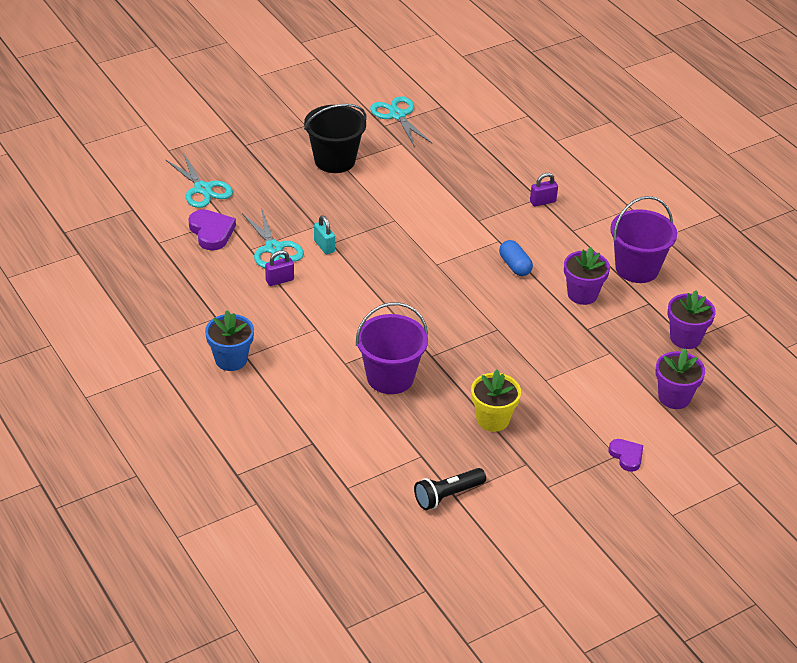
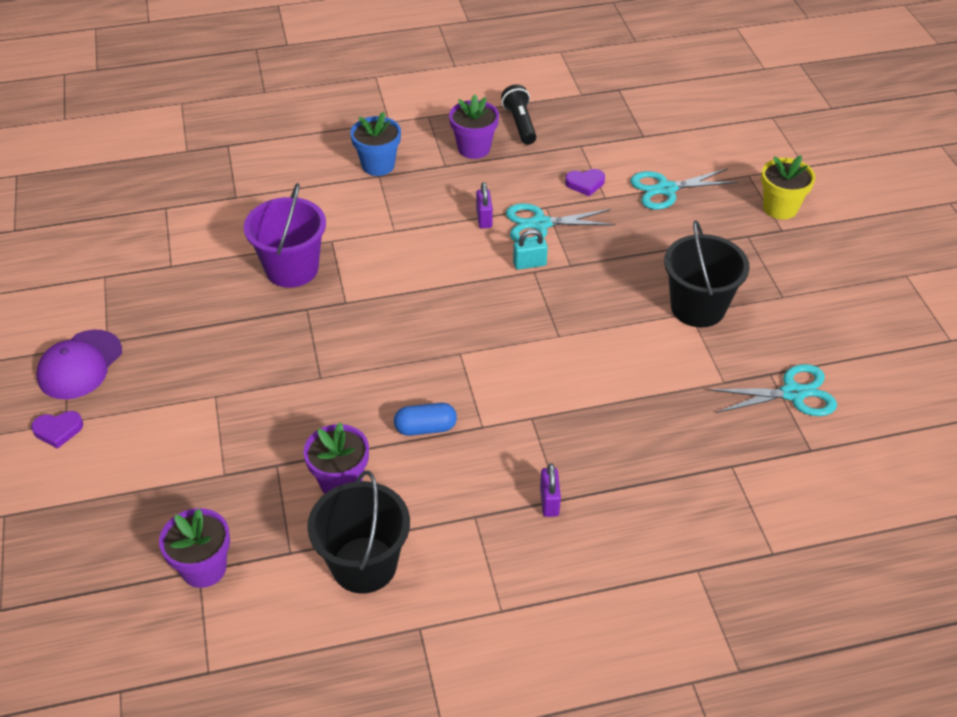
camera: 110 degrees right, 5 degrees up
(211, 232) = (585, 184): purple heart -> purple heart, size x0.65
(447, 495) = (108, 271): black flashlight -> black flashlight (520, 124)
(493, 419) = (184, 332): yellow flower pot -> yellow flower pot (780, 208)
(559, 470) = (80, 365): none -> purple cap
(637, 268) = (364, 565): purple bucket -> black bucket
(674, 397) = (113, 512): purple flower pot -> purple flower pot (474, 148)

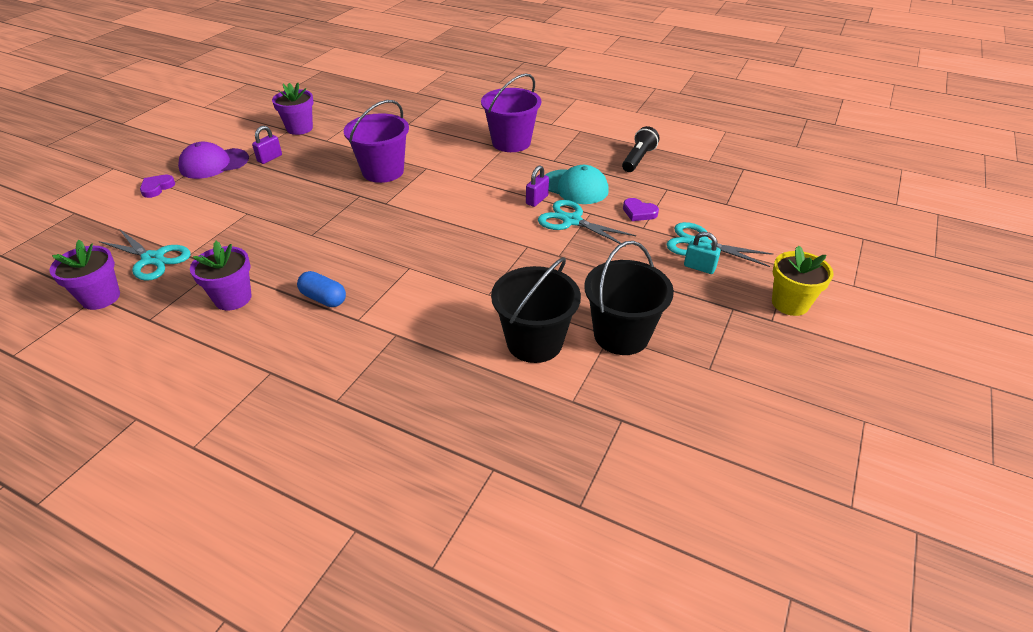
camera: 40 degrees right, 5 degrees down
(58, 430) = (157, 188): purple heart -> purple heart turned 90 degrees clockwise
(364, 565) = (170, 355): black bucket -> black bucket (534, 342)
(378, 165) = (511, 142): blue flower pot -> purple bucket
(474, 148) = (586, 159): purple flower pot -> purple flower pot (299, 128)
(501, 186) = (575, 187): none -> turquoise cap
(529, 264) = (530, 240): turquoise padlock -> turquoise padlock (699, 267)
(549, 501) = (327, 397): purple padlock -> purple padlock (270, 158)
(792, 393) = (622, 448): turquoise scissors -> turquoise scissors (153, 259)

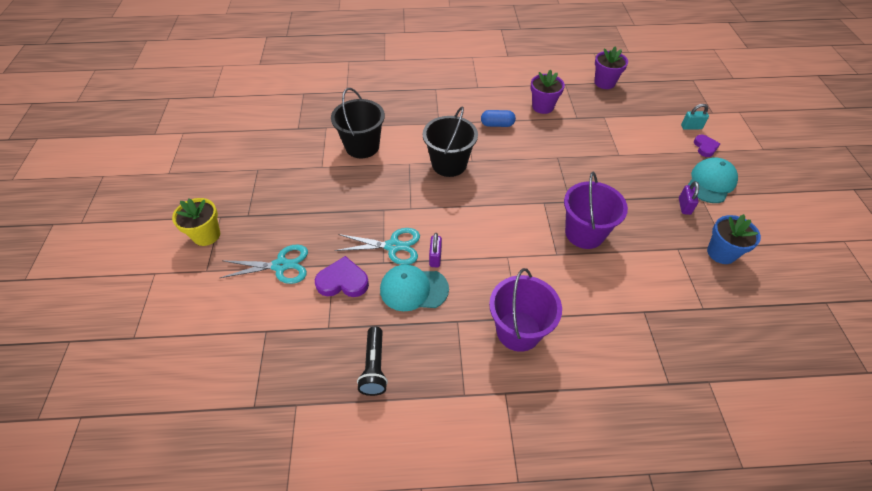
camera: 150 degrees right, 10 degrees up
(153, 259) = (617, 107): turquoise scissors -> none
(214, 164) = (711, 182): purple cap -> turquoise cap
(299, 128) = (721, 253): purple flower pot -> blue flower pot
(621, 335) = (315, 169): black bucket -> black bucket (449, 164)
(639, 212) = (343, 281): purple heart -> purple heart, size x1.55
(699, 267) = (277, 241): turquoise padlock -> turquoise padlock (691, 127)

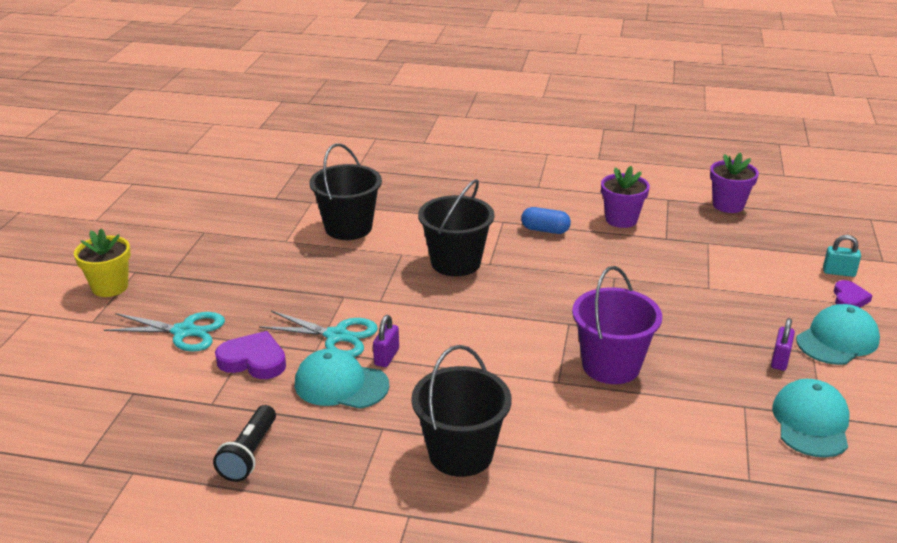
camera: 15 degrees right, 20 degrees down
(518, 331) = (461, 453): purple bucket -> black bucket
(721, 253) = (811, 422): blue flower pot -> turquoise cap

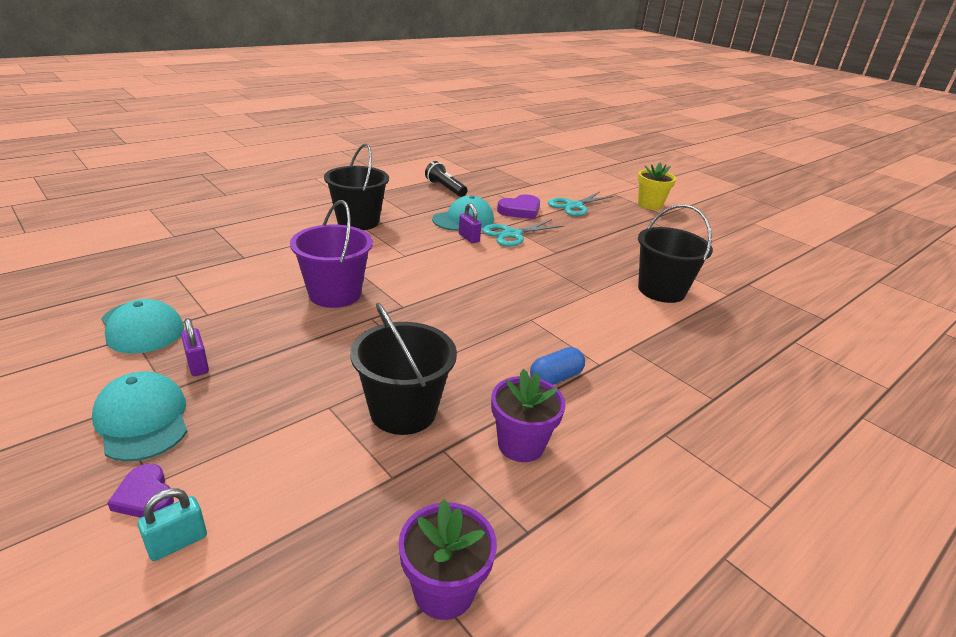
camera: 125 degrees right, 0 degrees up
(456, 262) = (551, 306): black bucket -> black bucket (403, 411)
(837, 340) = (142, 420): turquoise cap -> turquoise cap turned 150 degrees clockwise

